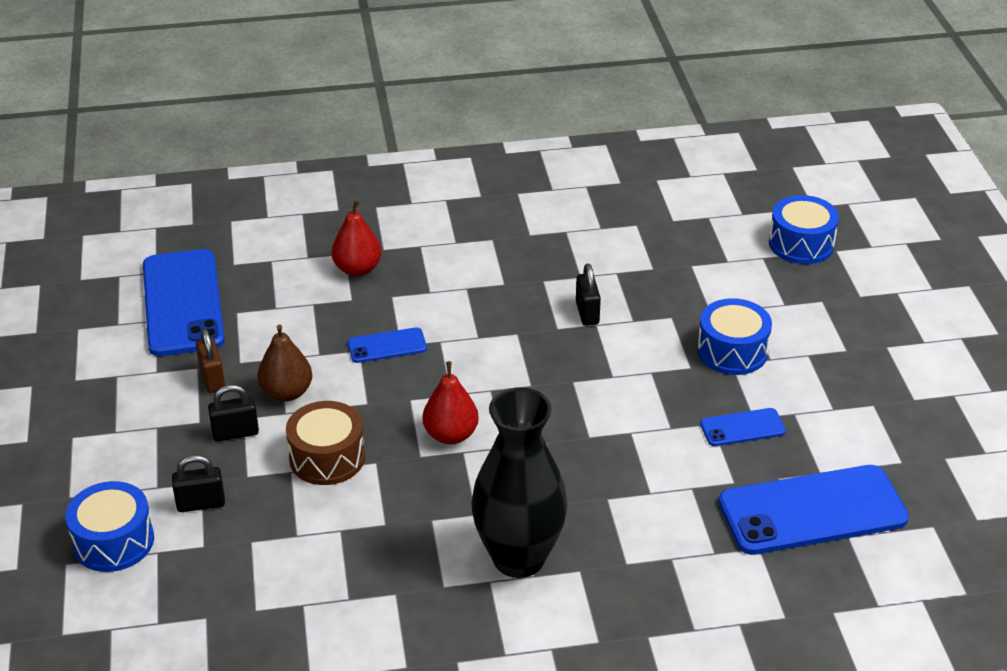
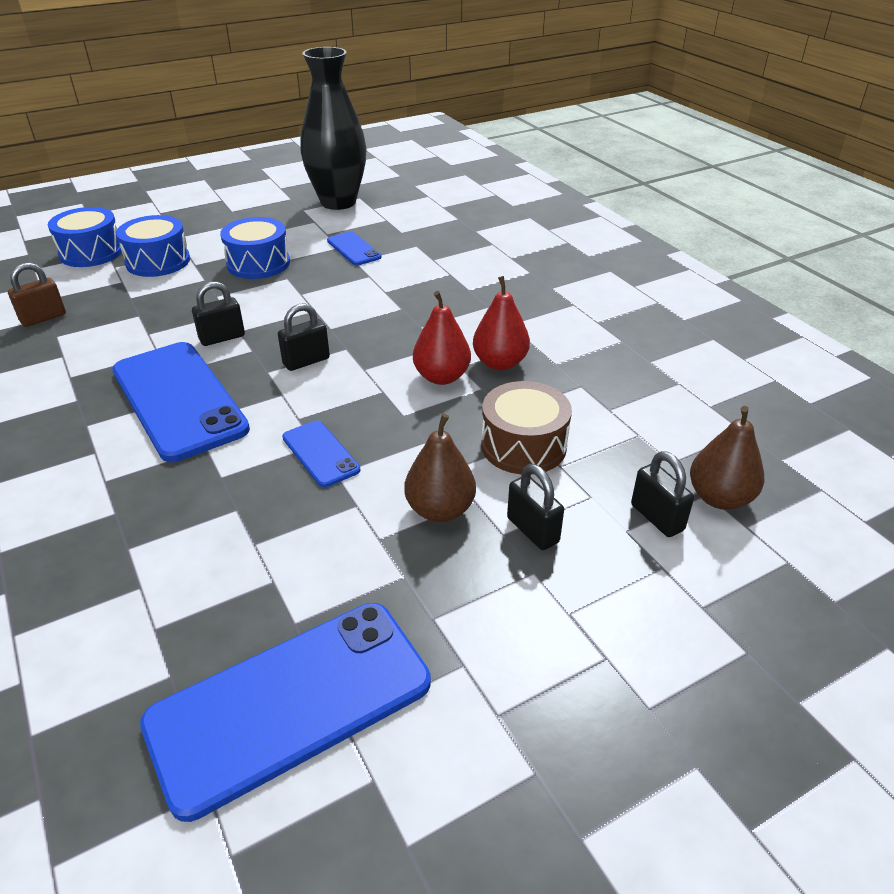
camera: 110 degrees left, 0 degrees up
(113, 541) = (768, 570): blue drum -> blue drum (158, 261)
(194, 550) = (719, 498): none -> brown pear
(212, 379) = (449, 591): brown padlock -> brown padlock (43, 318)
(357, 269) = (166, 523): red pear -> red pear (500, 363)
(518, 558) = (563, 313): black vase -> black vase (338, 202)
(521, 357) = (306, 361): none -> black padlock
(812, 511) = (427, 218): blue phone -> blue phone (179, 400)

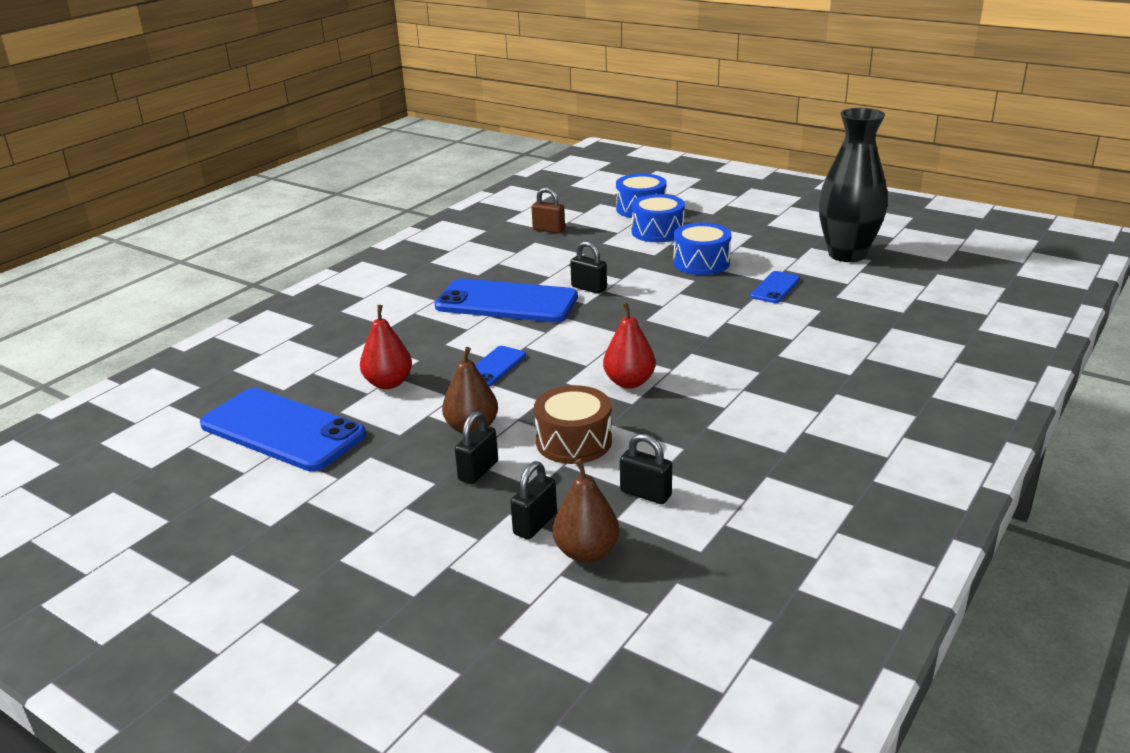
camera: 65 degrees right, 10 degrees down
(179, 400) = (506, 302): blue phone -> blue phone turned 75 degrees clockwise
(306, 361) = (593, 326): black padlock -> black padlock (645, 494)
(500, 363) = (676, 401): red pear -> red pear (388, 383)

